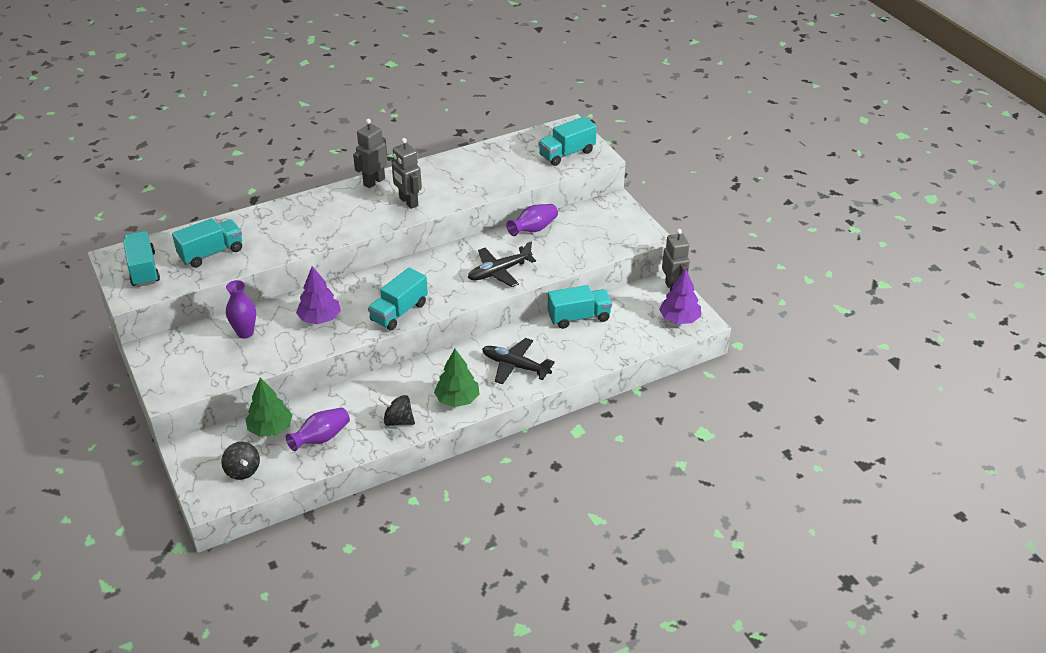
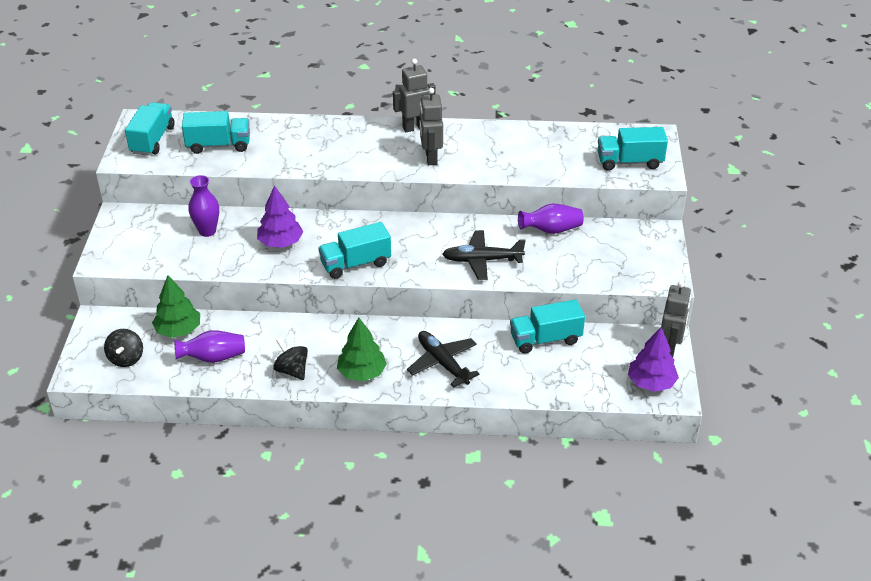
camera: 30 degrees right, 0 degrees up
(579, 317) = (545, 339): turquoise truck -> turquoise truck turned 150 degrees clockwise

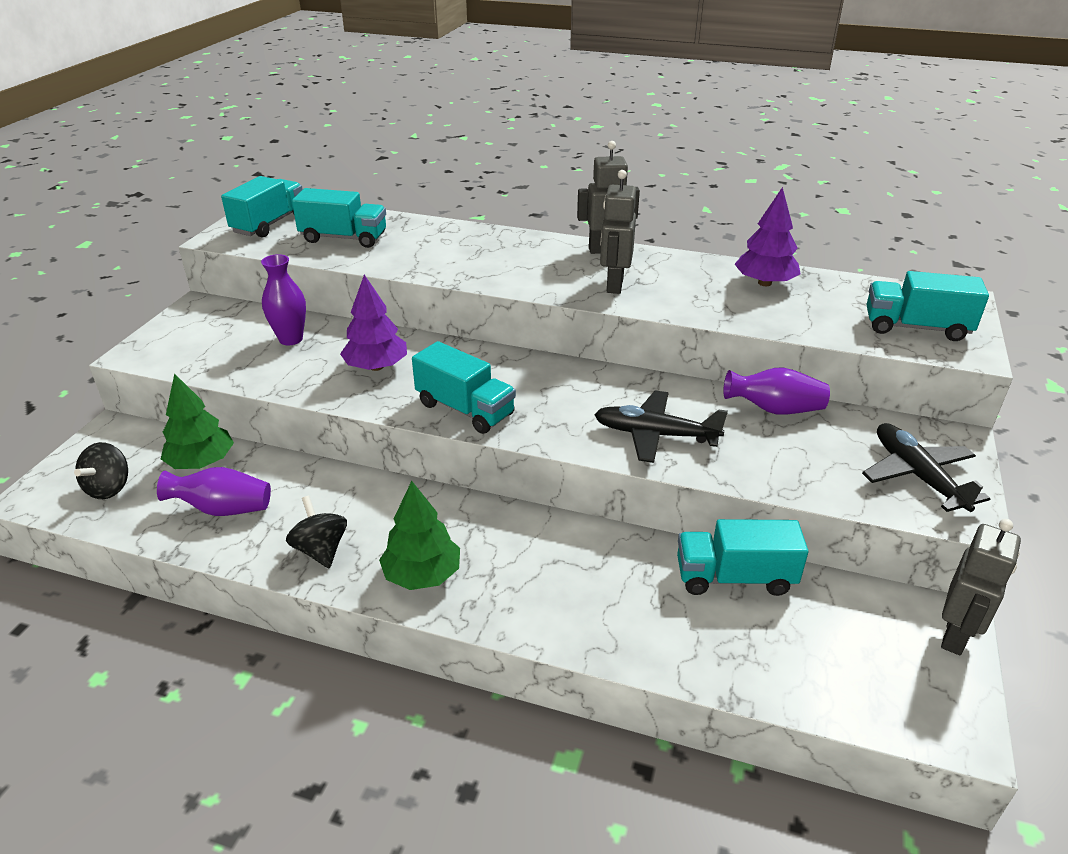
camera: 15 degrees right, 5 degrees down
(355, 264) = (465, 409): turquoise truck -> turquoise truck turned 135 degrees counterclockwise
(443, 363) = (554, 585): black plane -> black plane (917, 476)
(651, 382) = (916, 696): purple tree -> purple tree (764, 283)

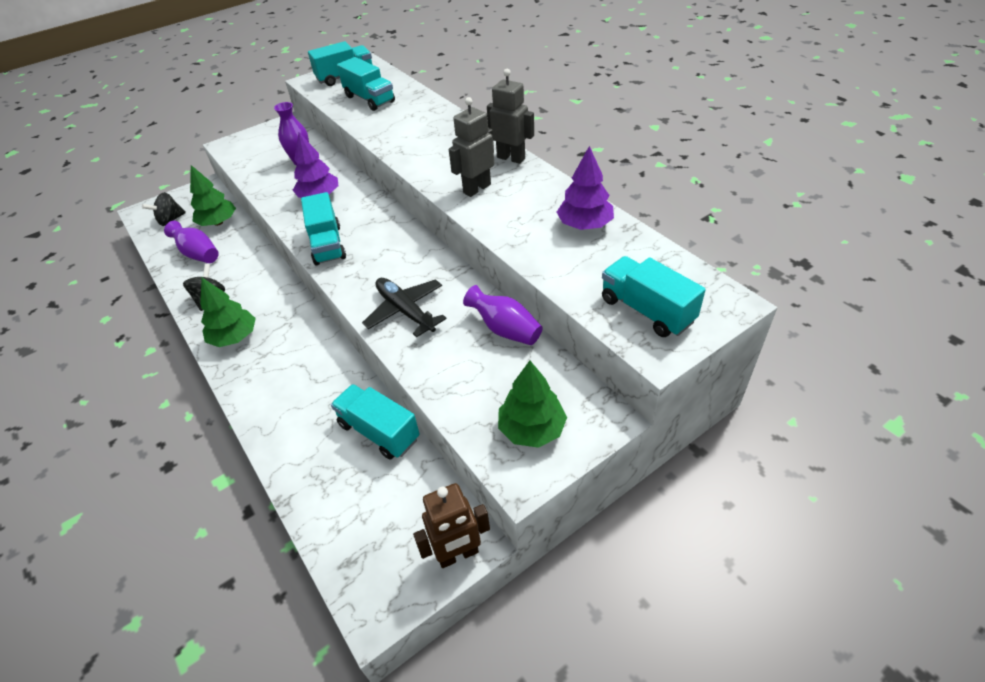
camera: 40 degrees right, 10 degrees up
(917, 476) = (532, 429): black plane -> green tree
(955, 636) = (458, 554): grey robot -> brown robot

